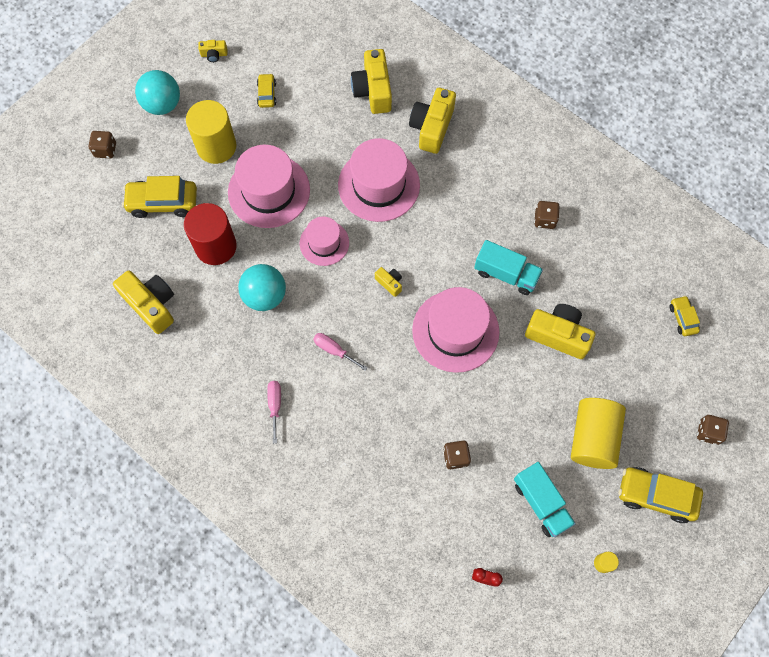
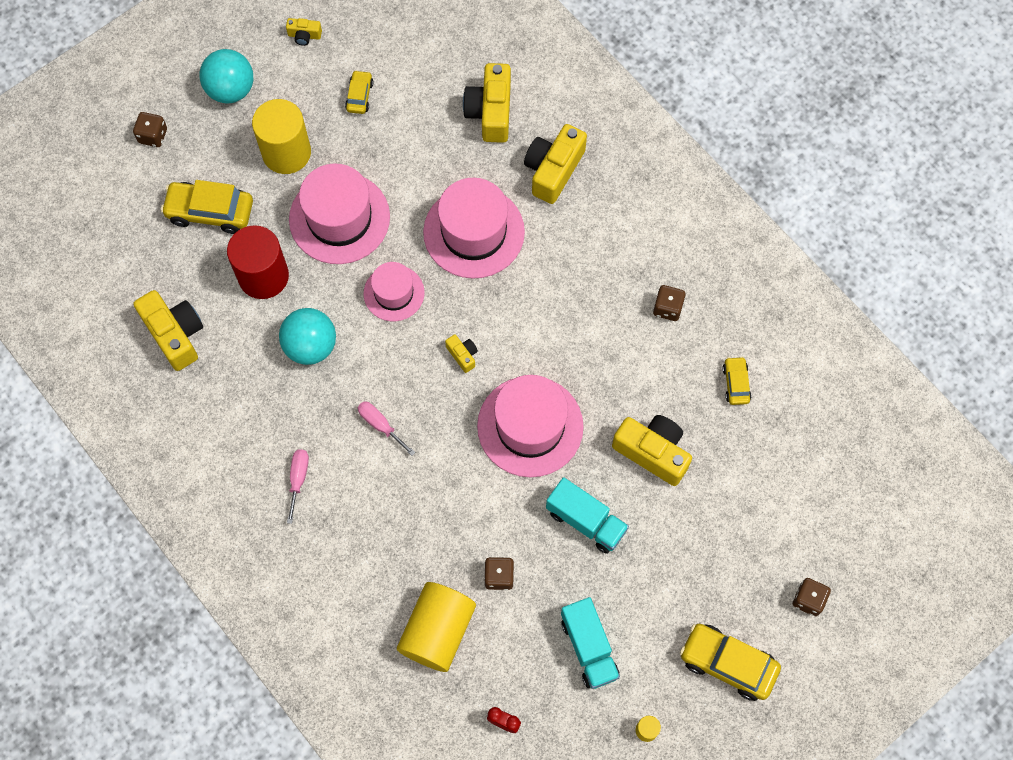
camera: 10 degrees right, 0 degrees up
(506, 274) = (606, 367): turquoise truck -> turquoise truck (586, 521)
(593, 438) = (667, 582): yellow cylinder -> yellow cylinder (437, 631)
(682, 318) = (809, 457): yellow car -> yellow car (736, 383)

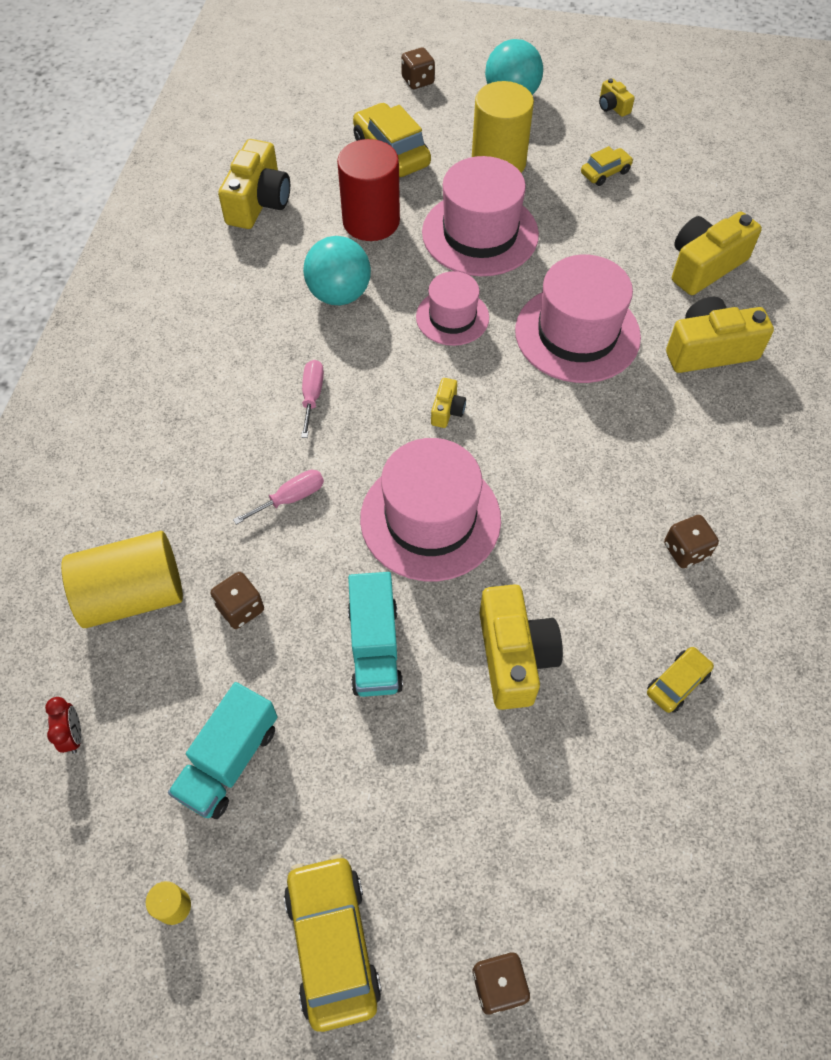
camera: 50 degrees right, 10 degrees down
(298, 479) = (200, 372): pink screwdriver -> pink screwdriver (291, 498)

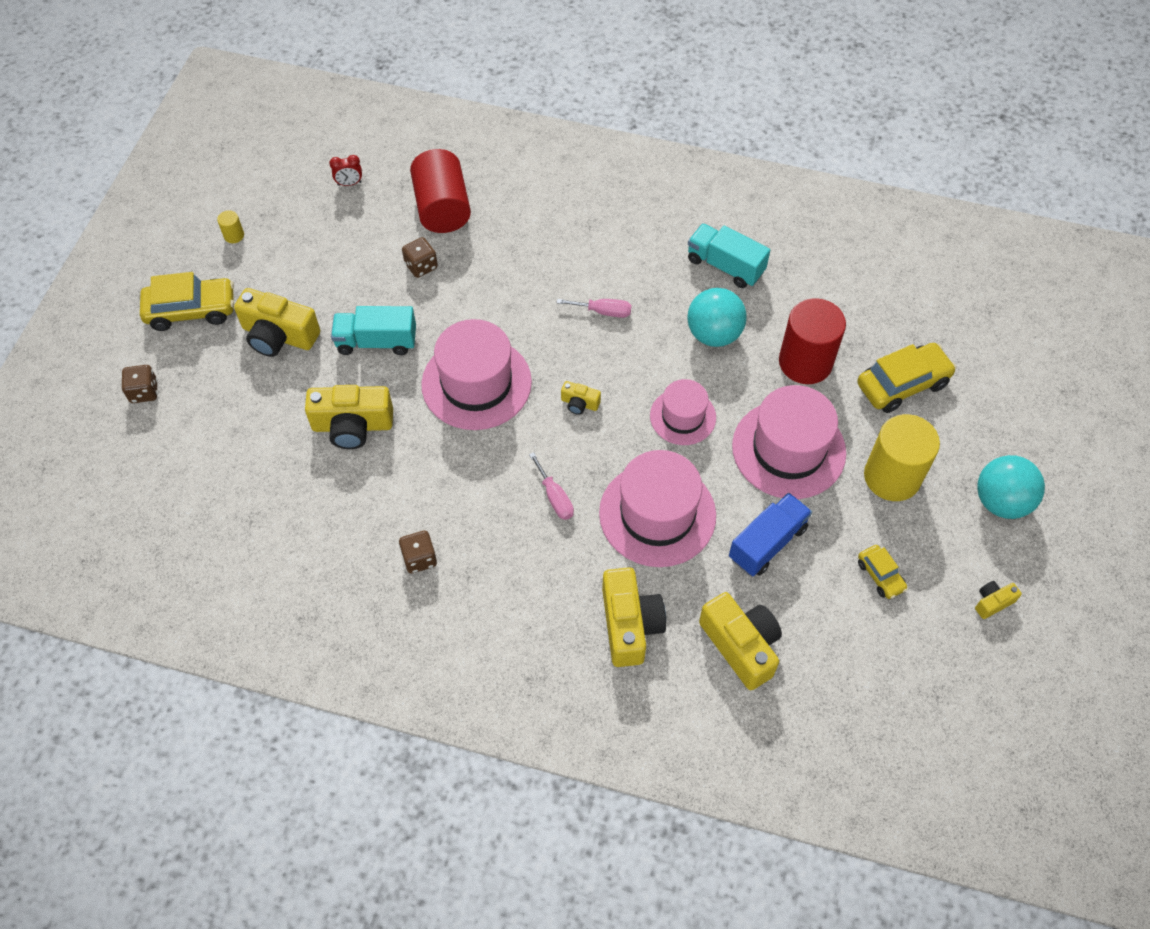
camera: 95 degrees right, 0 degrees up
(133, 595) = (442, 208): yellow cylinder -> red cylinder
(229, 761) = (314, 260): turquoise truck -> turquoise truck (725, 266)
(259, 202) = (829, 278): yellow camera -> yellow camera (279, 336)
(291, 498) = (507, 296): pink screwdriver -> pink screwdriver (555, 497)
(418, 81) = (1019, 415): brown dice -> none
(590, 248) = (767, 543): none -> blue truck
(677, 683) = (309, 529): yellow car -> none

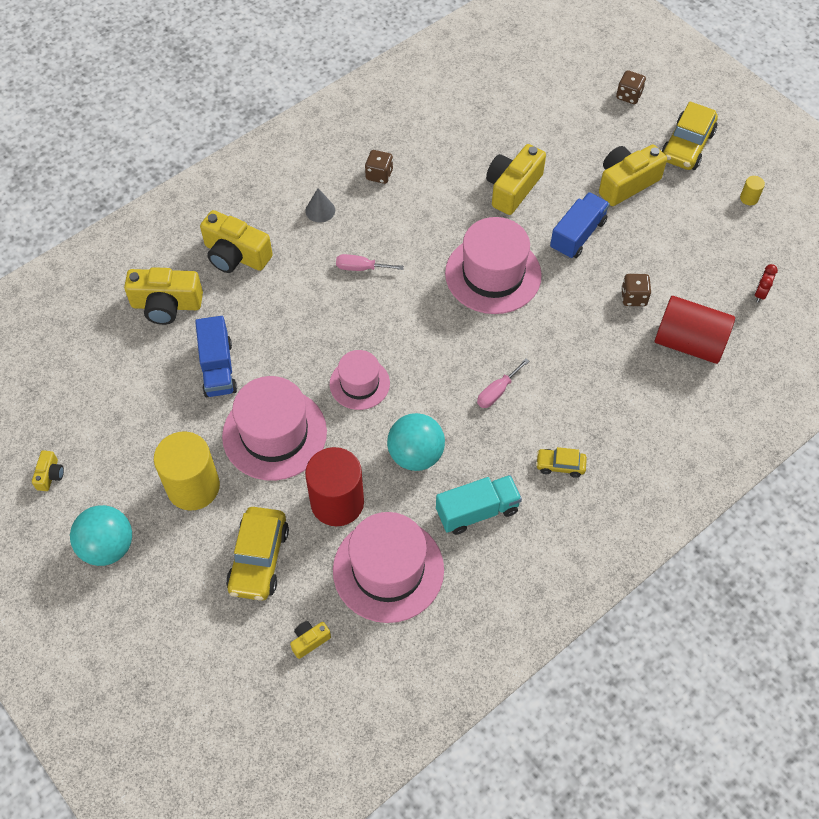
camera: 125 degrees right, 0 degrees up
(376, 342) = (577, 235): turquoise truck -> blue truck
(510, 584) = (320, 210): none -> grey cone
(579, 403) = (424, 326): yellow camera -> yellow camera (309, 640)
(657, 514) = (297, 318): pink hat -> pink hat (388, 569)
(880, 575) = (133, 419): yellow car -> yellow car (560, 465)

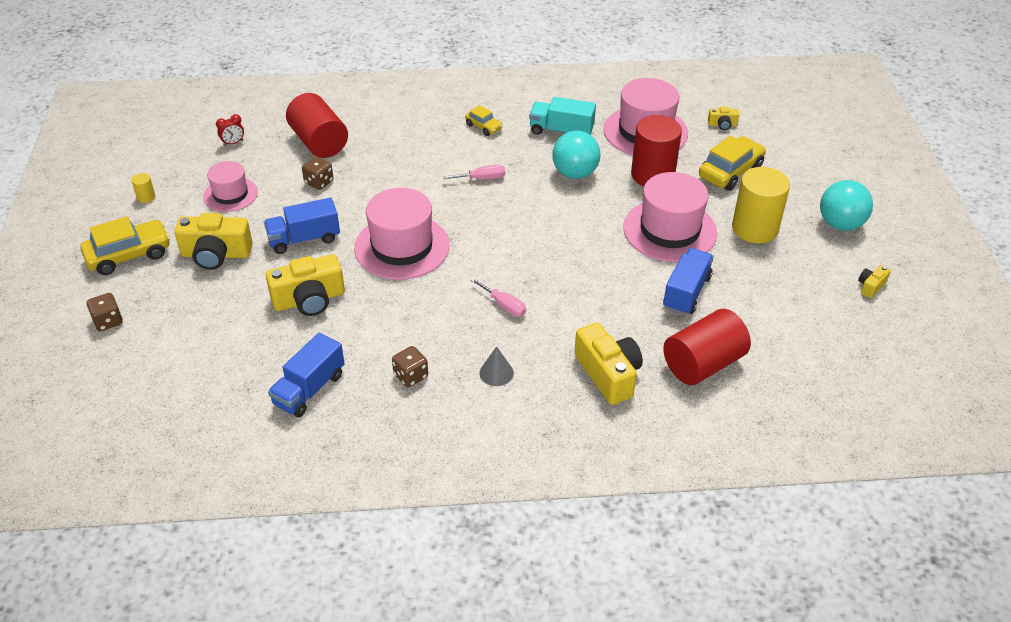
camera: 145 degrees left, 15 degrees down
(166, 305) = (703, 364): yellow camera -> red cylinder
(359, 383) = (578, 229): pink hat -> pink hat (230, 194)
(438, 128) = (309, 389): none -> blue truck

